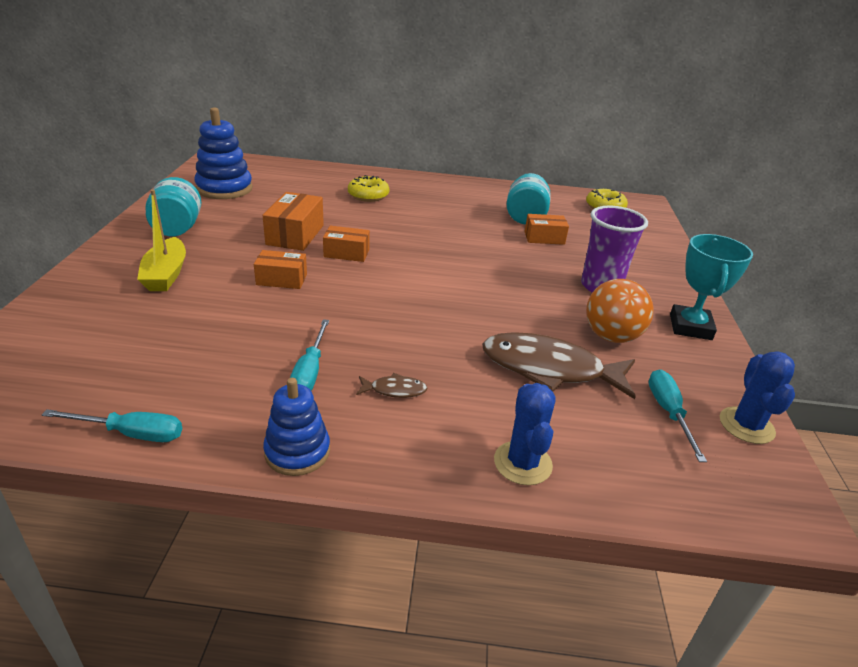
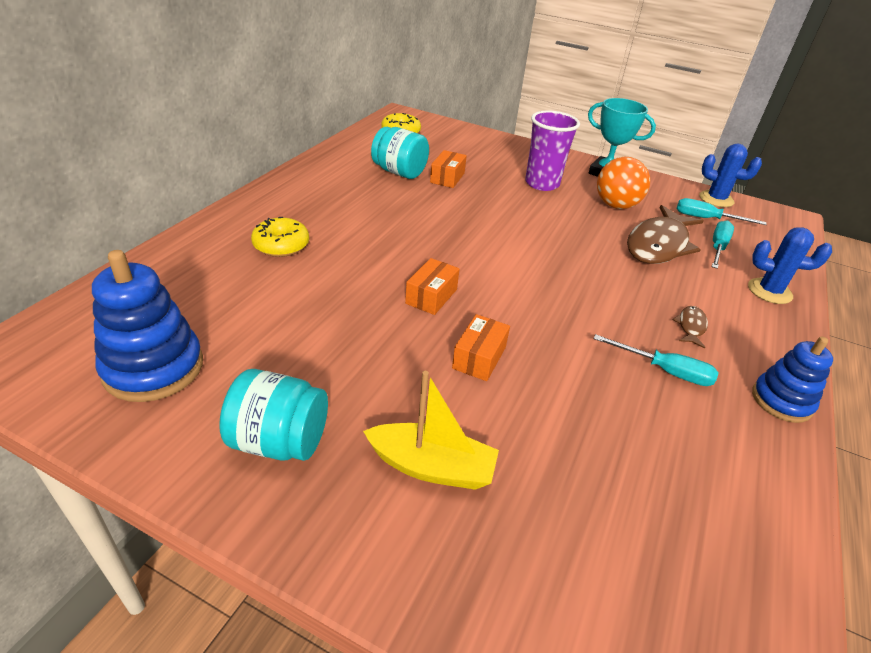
camera: 70 degrees left, 5 degrees up
(131, 434) = (780, 521): turquoise screwdriver -> turquoise screwdriver (717, 247)
(295, 235) = (364, 325): orange box -> none

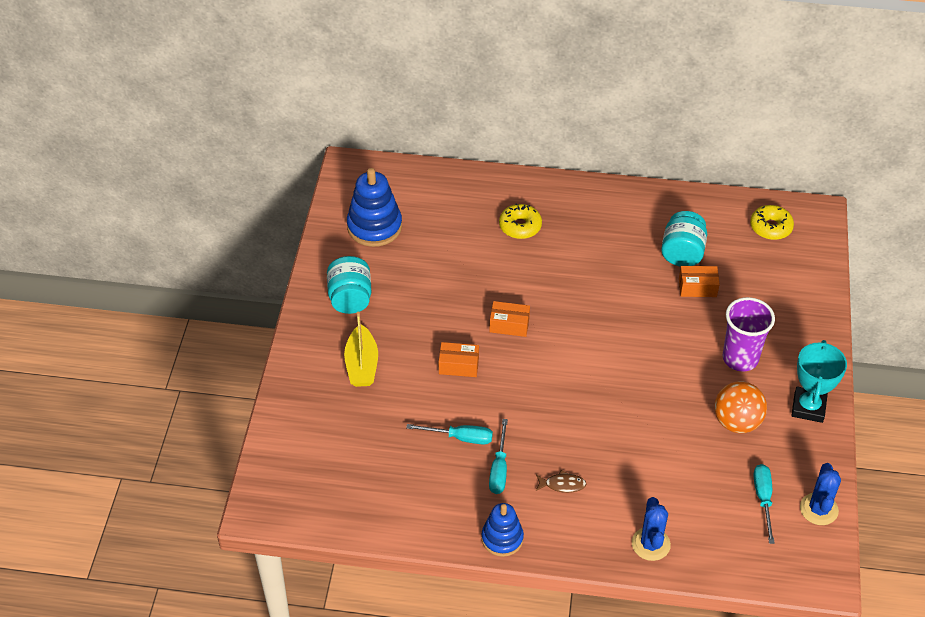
camera: 75 degrees right, 10 degrees up
(659, 245) = (680, 460): brown fish -> none
(717, 247) = (706, 507): turquoise screwdriver -> turquoise screwdriver (460, 438)

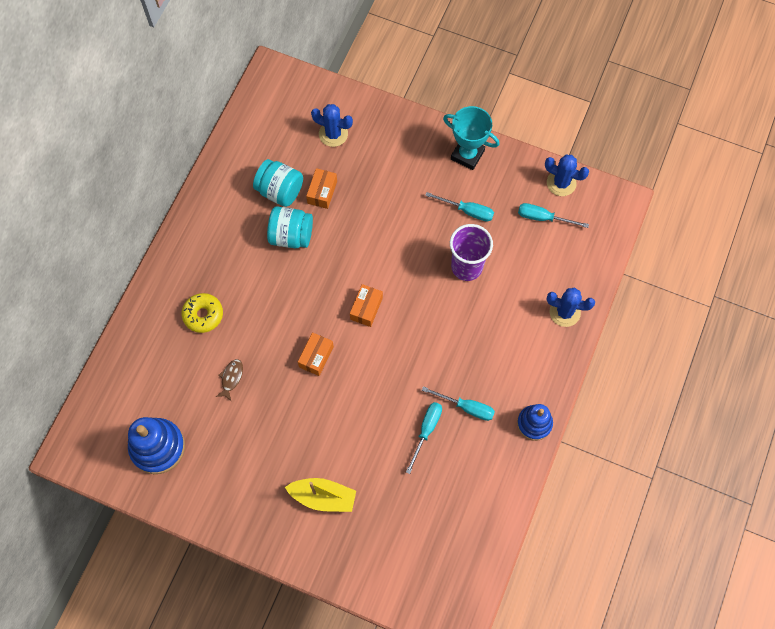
camera: 75 degrees left, 20 degrees up
(350, 298) = (241, 490): turquoise jar -> turquoise jar (291, 235)
(458, 366) = (349, 412): orange box -> orange box (366, 308)
(562, 484) = (494, 361): brown fish -> brown fish (231, 378)
(736, 422) = (467, 211): orange ball -> turquoise screwdriver
(740, 358) = (406, 186): purple cup -> purple cup (466, 267)
(770, 227) = (274, 113): yellow donut -> none
(771, 281) = (333, 134): none -> blue cactus

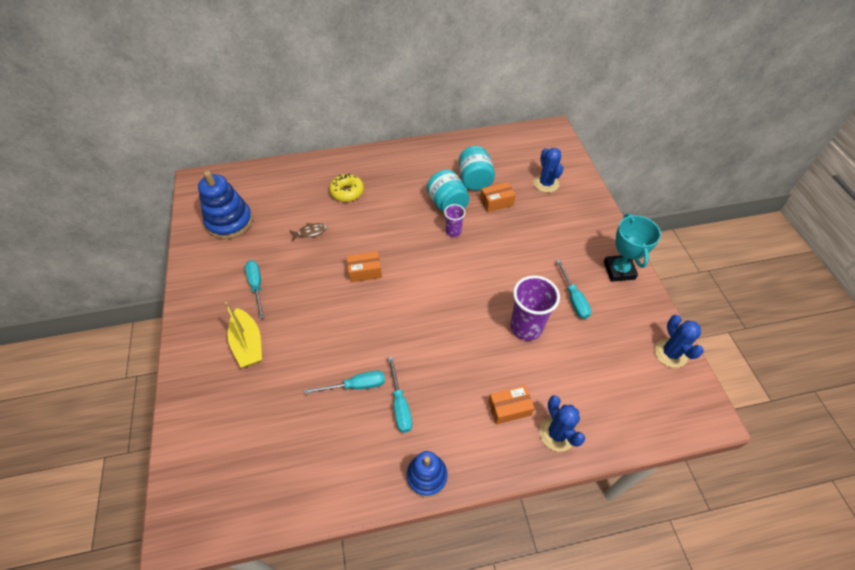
camera: 55 degrees right, 15 degrees down
(327, 253) = (453, 231): none -> purple cup
(366, 308) = (430, 280): orange box -> orange box (509, 408)
(543, 218) = (625, 358): turquoise screwdriver -> turquoise screwdriver (256, 286)

